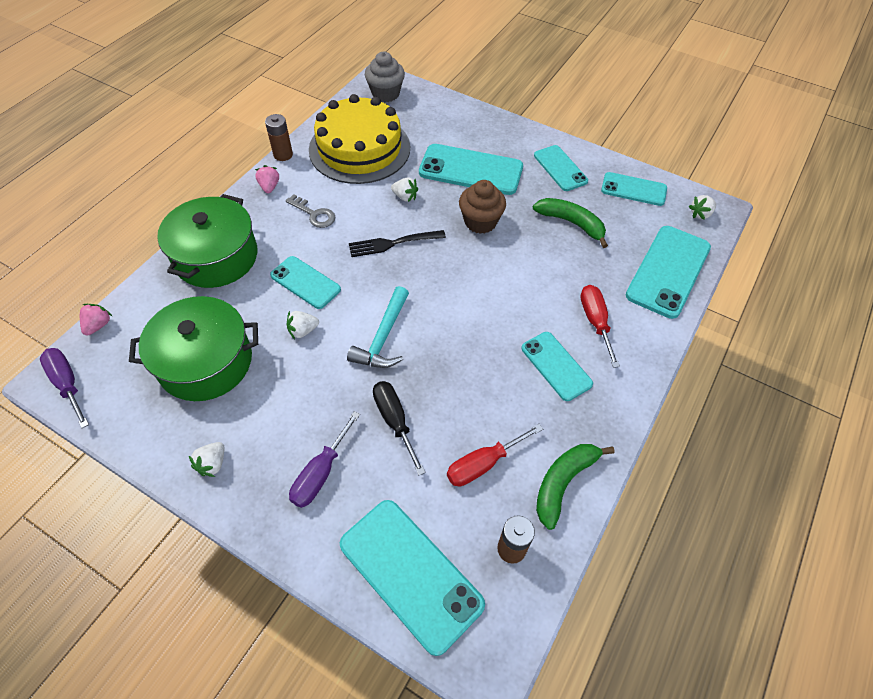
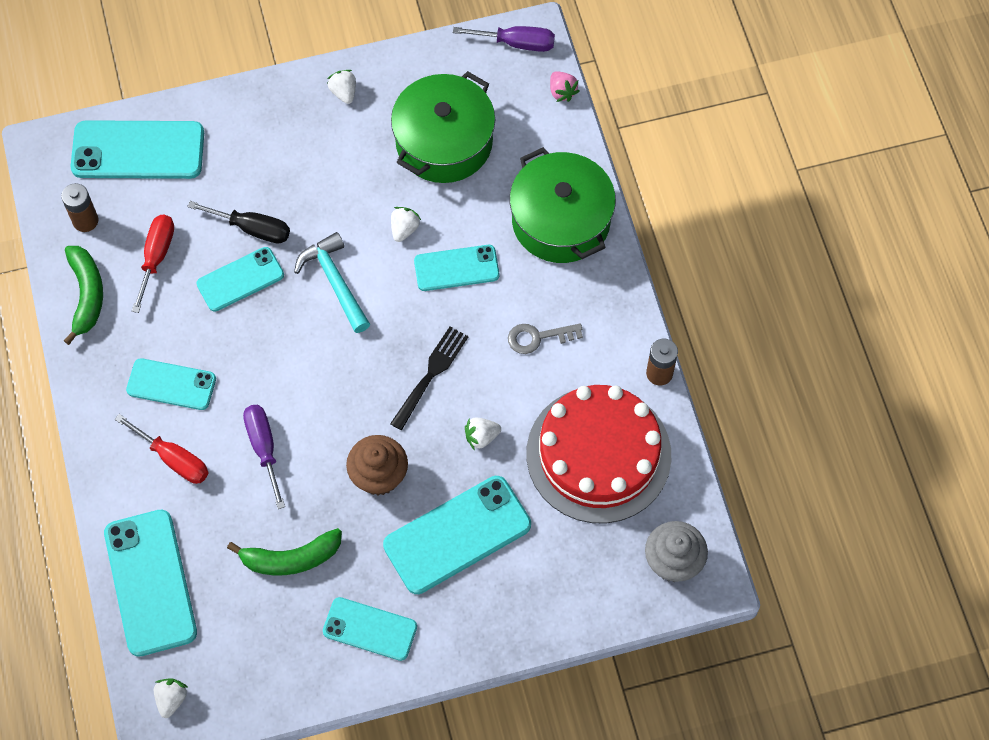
camera: 135 degrees right, 10 degrees up
(269, 187) = (618, 326): pink strawberry -> none
(320, 473) = (264, 151): purple screwdriver -> purple screwdriver (264, 448)
(359, 148) = (598, 454): yellow cake -> red cake
(633, 189) = (267, 671): turquoise phone -> turquoise phone (240, 279)

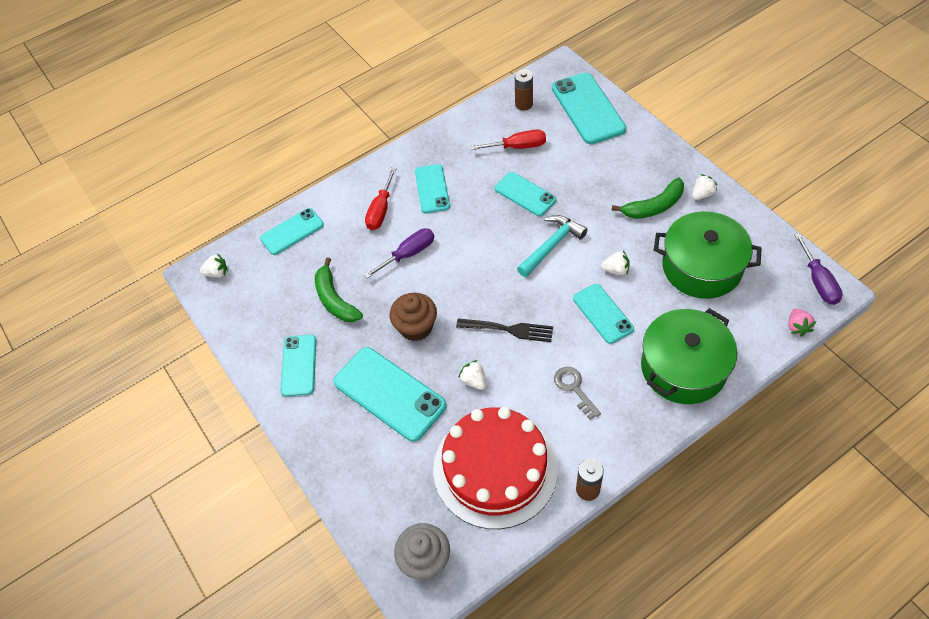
camera: 75 degrees right, 10 degrees down
(87, 295) = (473, 125): green banana -> green banana (654, 206)
(150, 582) = (292, 232): turquoise phone -> turquoise phone, size x0.62
(252, 229) = (566, 186): black screwdriver -> none
(562, 92) = (797, 327): pink strawberry -> pink strawberry turned 45 degrees counterclockwise

